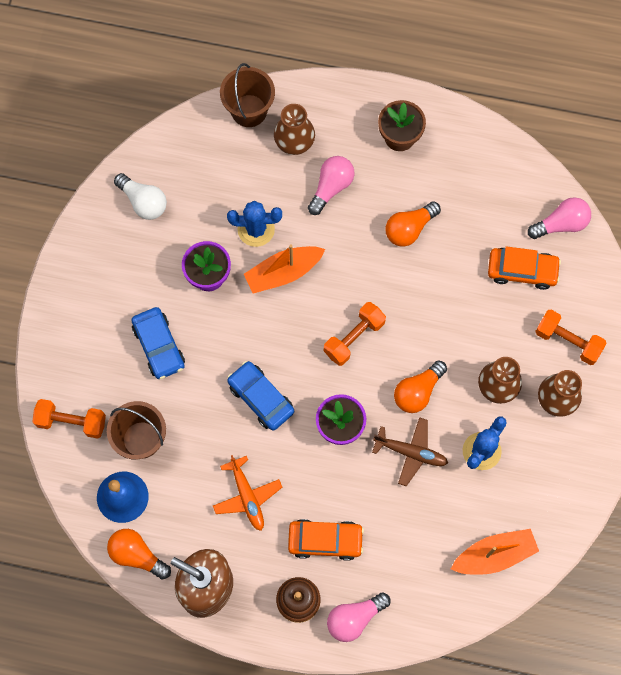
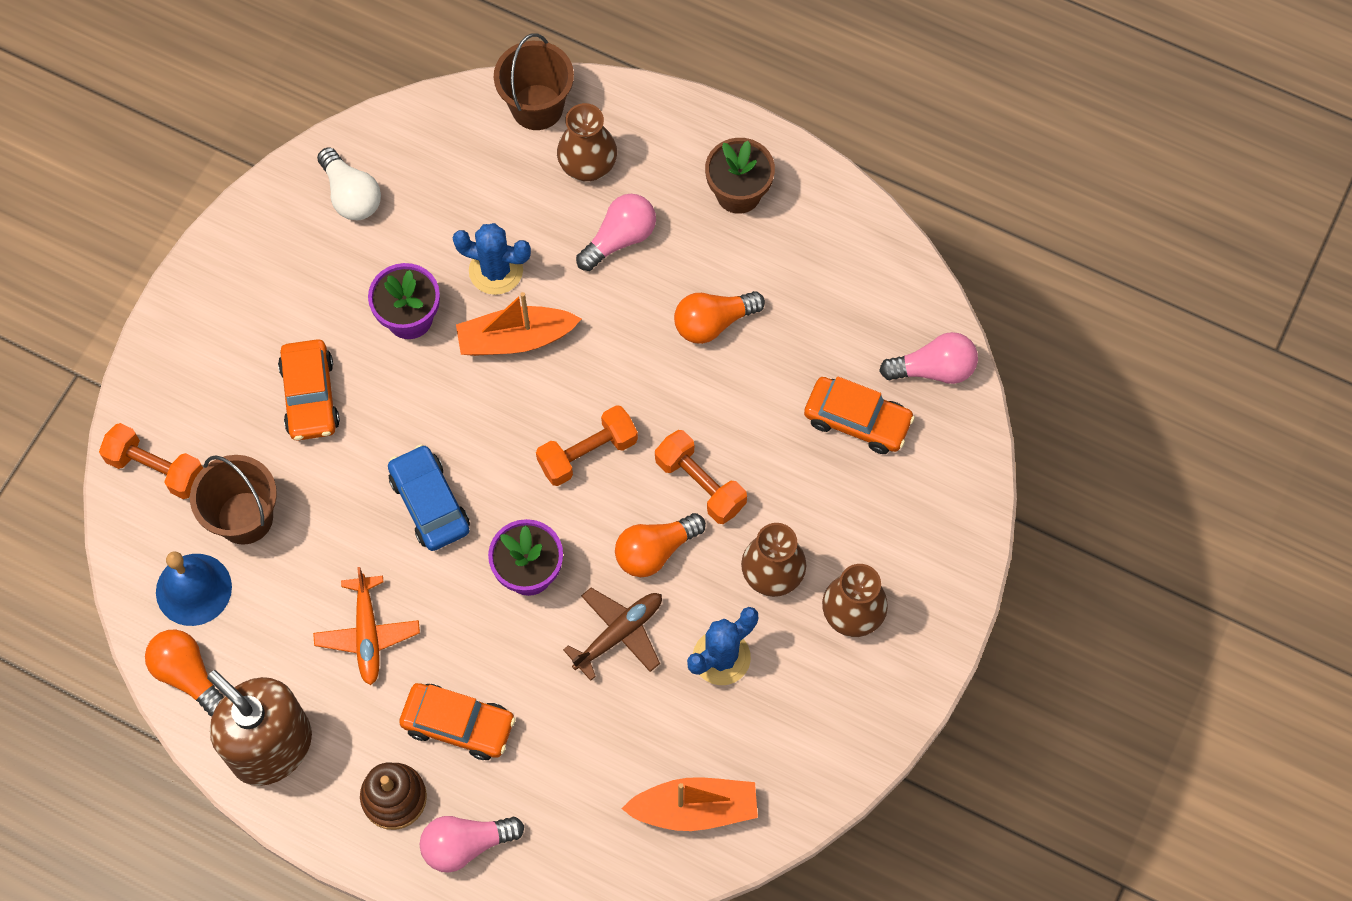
camera: 15 degrees right, 5 degrees down
(159, 346) = (310, 396): blue car -> orange car
(411, 452) = (619, 633): brown plane -> brown plane turned 75 degrees counterclockwise
(568, 341) = (894, 535): orange dumbbell -> orange dumbbell (700, 484)

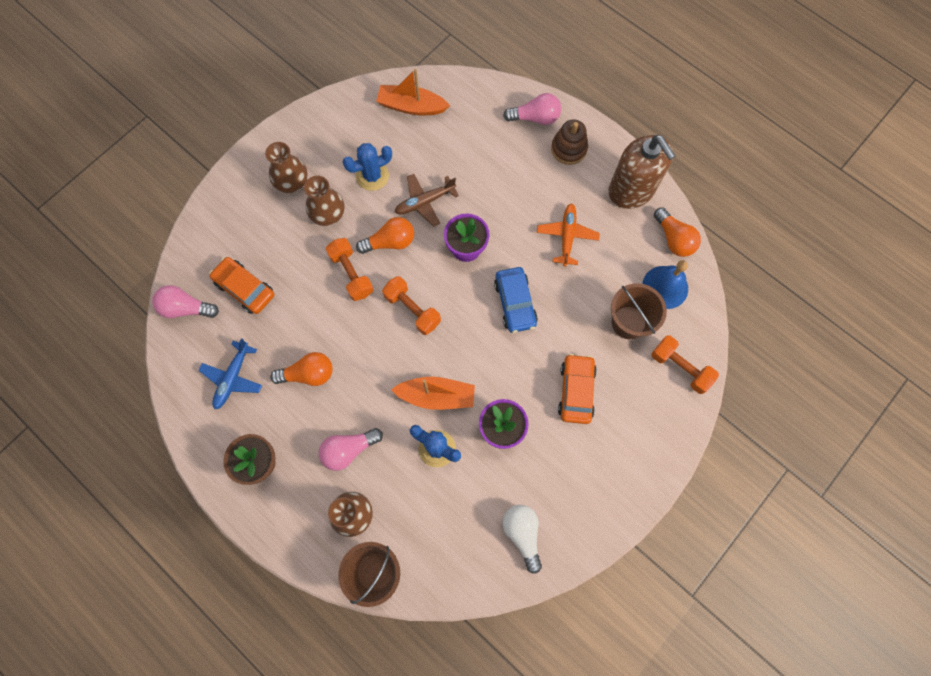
camera: 165 degrees left, 5 degrees up
(458, 724) = (526, 176): orange car -> none
(587, 453) = (412, 310): orange dumbbell -> orange dumbbell turned 60 degrees clockwise
(821, 290) = (233, 378): none -> blue plane

